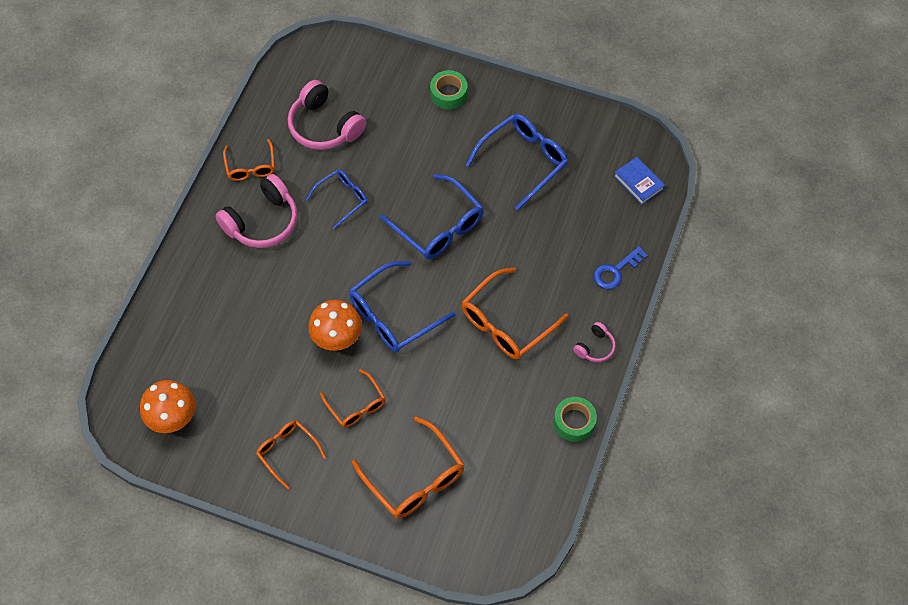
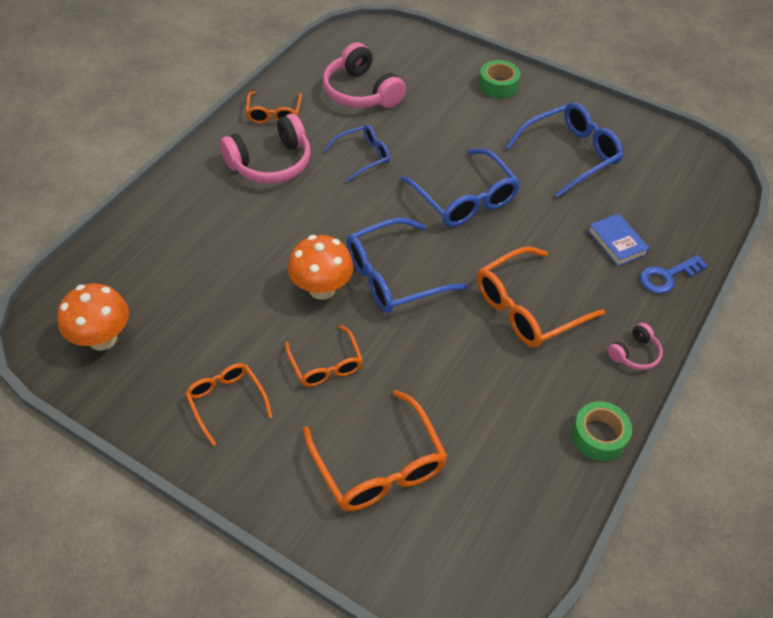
camera: 10 degrees right, 10 degrees down
(638, 182) = (700, 194): blue book -> blue book (617, 242)

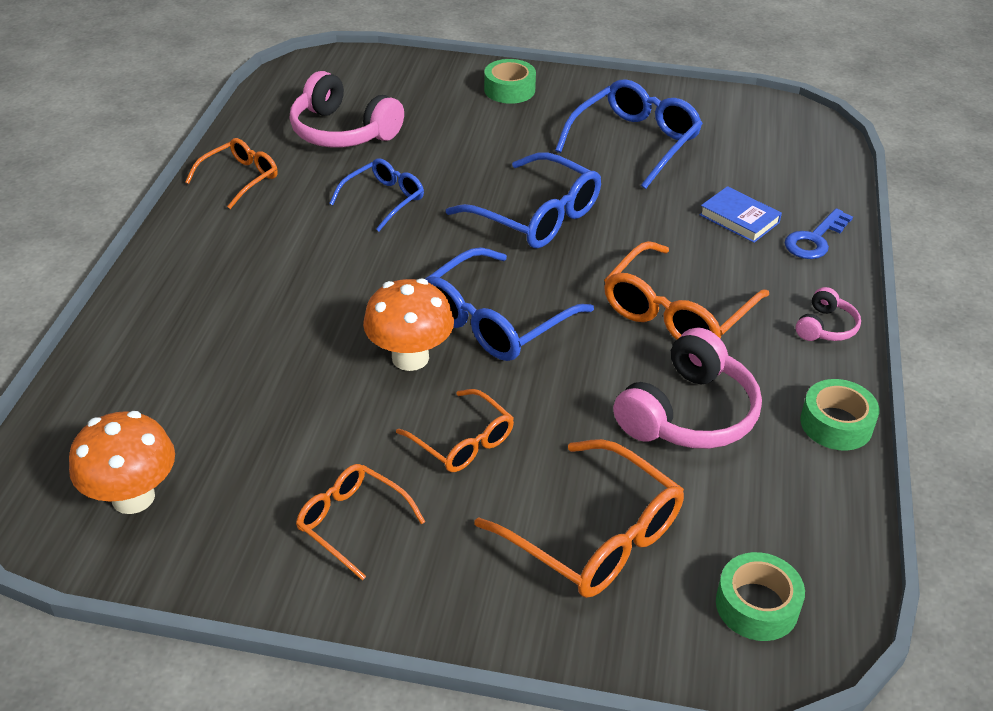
camera: 20 degrees left, 10 degrees down
(271, 163) = (266, 234): pink headphones -> pink headphones (688, 413)
(274, 113) = (240, 178): orange glasses -> orange glasses turned 120 degrees counterclockwise
(464, 557) = (757, 605): none -> green tape

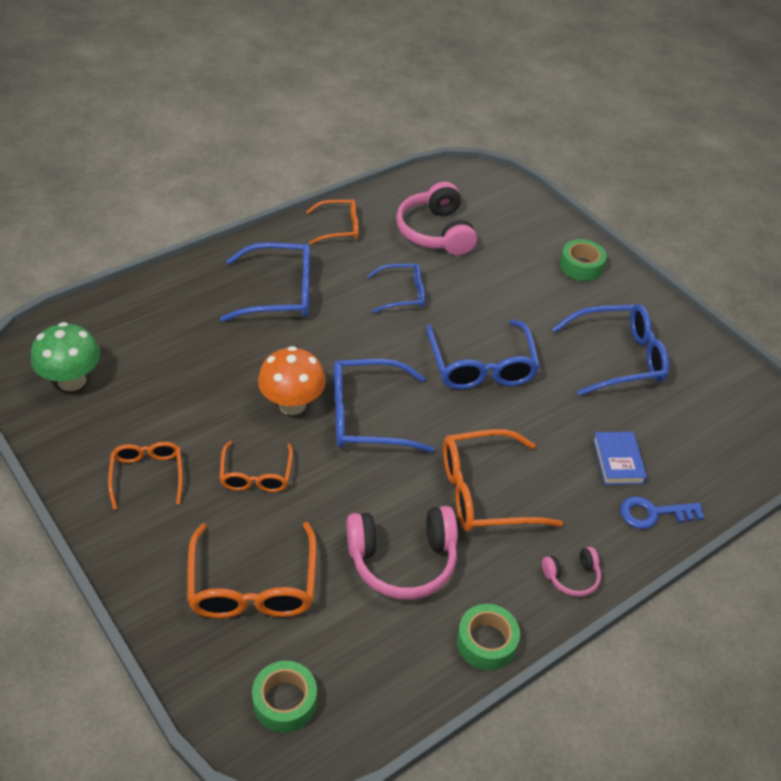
camera: 40 degrees right, 5 degrees up
(133, 497) = (72, 380): orange mushroom -> green mushroom
(258, 270) = (279, 293): none -> blue glasses

